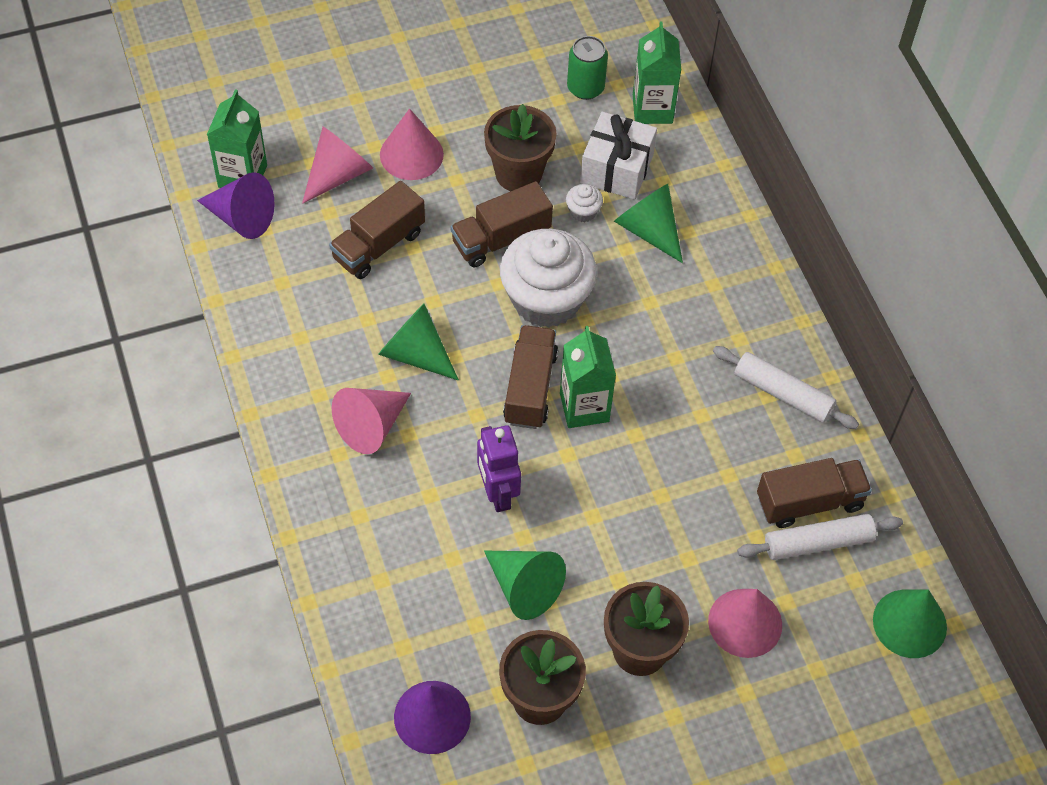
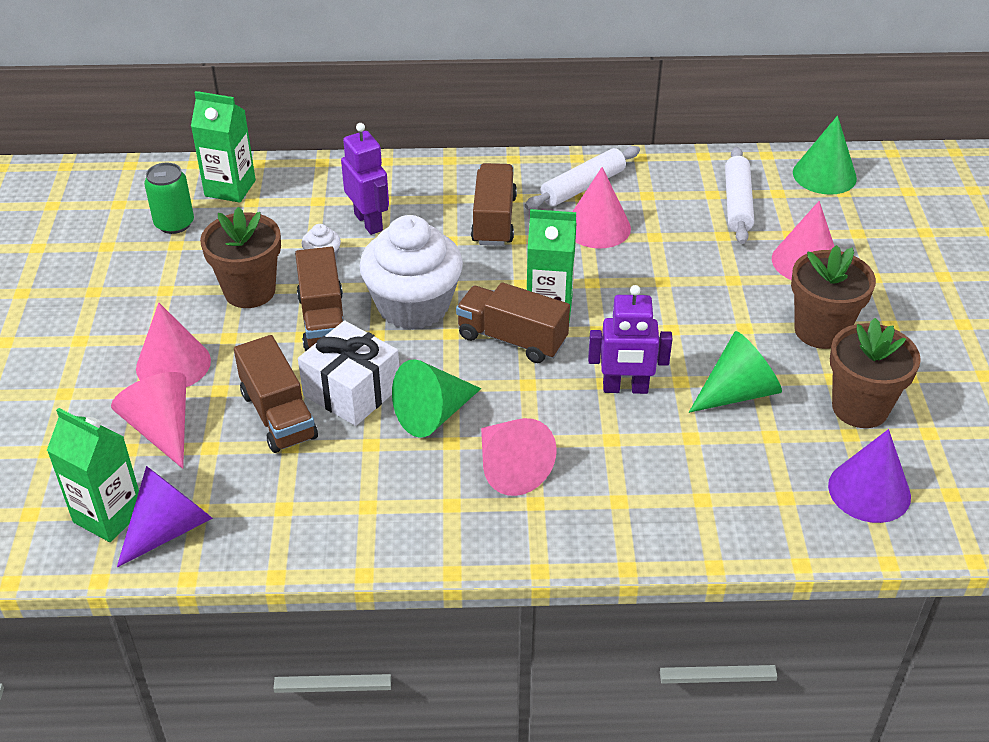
camera: 70 degrees left, 15 degrees down
(616, 169) = (286, 226): white gift -> white gift (352, 391)
(649, 230) = (369, 222): green cone -> purple robot
(722, 421) = (597, 227): none -> pink cone
(809, 502) = (696, 198): brown truck -> brown truck (494, 220)

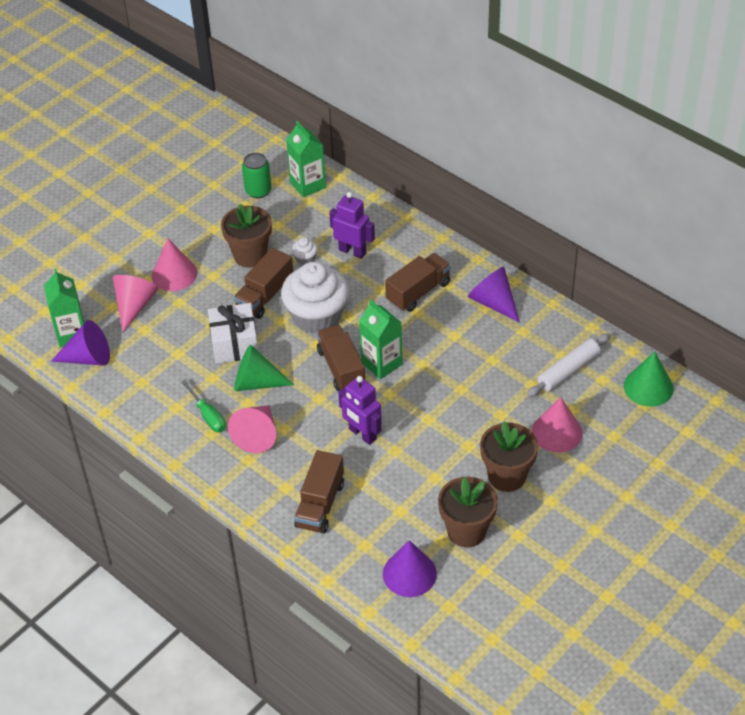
camera: 45 degrees right, 5 degrees up
(278, 415) = (189, 333): brown truck -> brown truck (320, 504)
(369, 222) = (352, 251): purple robot -> purple robot turned 75 degrees counterclockwise
(422, 488) = (208, 416): none -> green screwdriver
(583, 187) = (493, 302): white rolling pin -> purple cone
(597, 227) = (468, 333): pink cone -> none
(737, 392) = (415, 477): green cone -> none

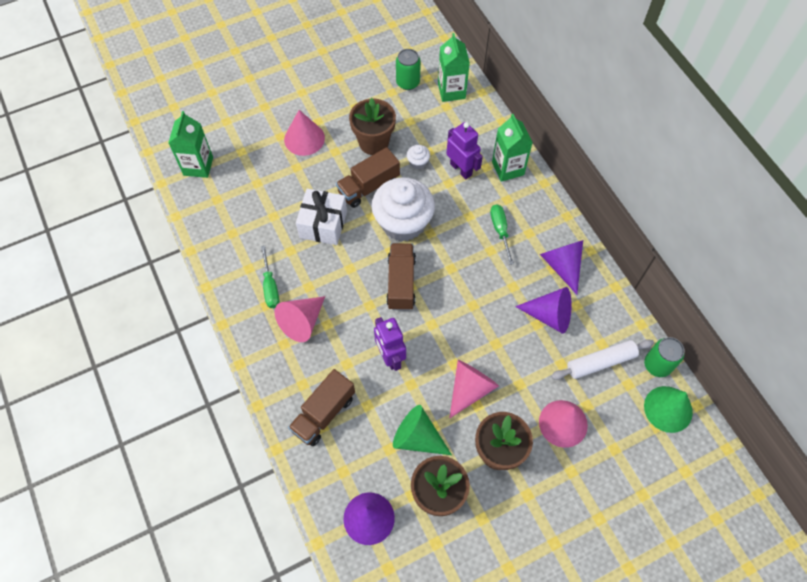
camera: 20 degrees right, 15 degrees up
(88, 358) = (201, 193): purple cone -> purple cone (549, 315)
(134, 306) = (259, 157): pink cone -> pink cone (470, 389)
(256, 382) = (324, 269): green cone -> green cone (417, 437)
(381, 363) = (437, 291): green carton -> green carton (508, 168)
(418, 292) = (500, 230): brown truck -> green screwdriver
(622, 355) = (657, 365): none -> green can

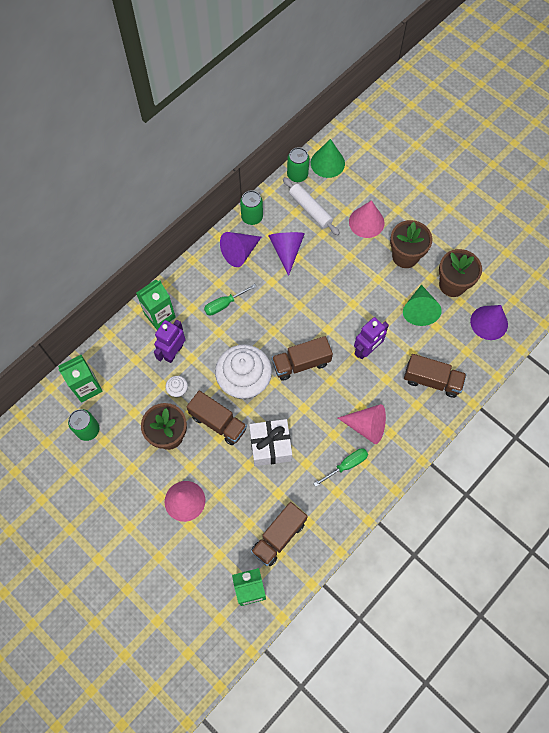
camera: 110 degrees left, 5 degrees up
(232, 203) = (279, 537): none -> brown truck
(470, 389) = (368, 287): pink cone -> none
(607, 293) = (252, 217): none -> green can

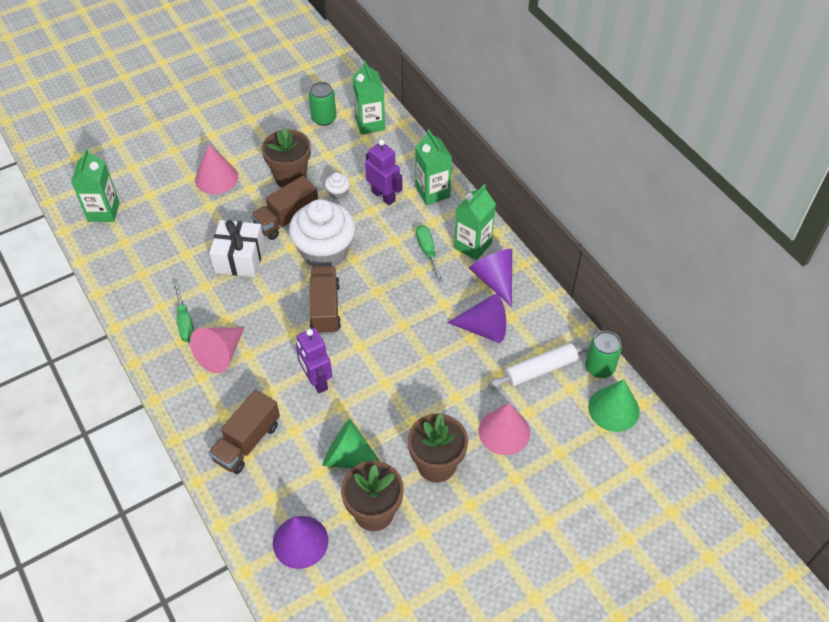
camera: 105 degrees right, 15 degrees down
(210, 274) = (472, 245): none -> green carton
(252, 217) = (543, 303): green can -> none
(279, 537) = (141, 245): brown truck -> none

